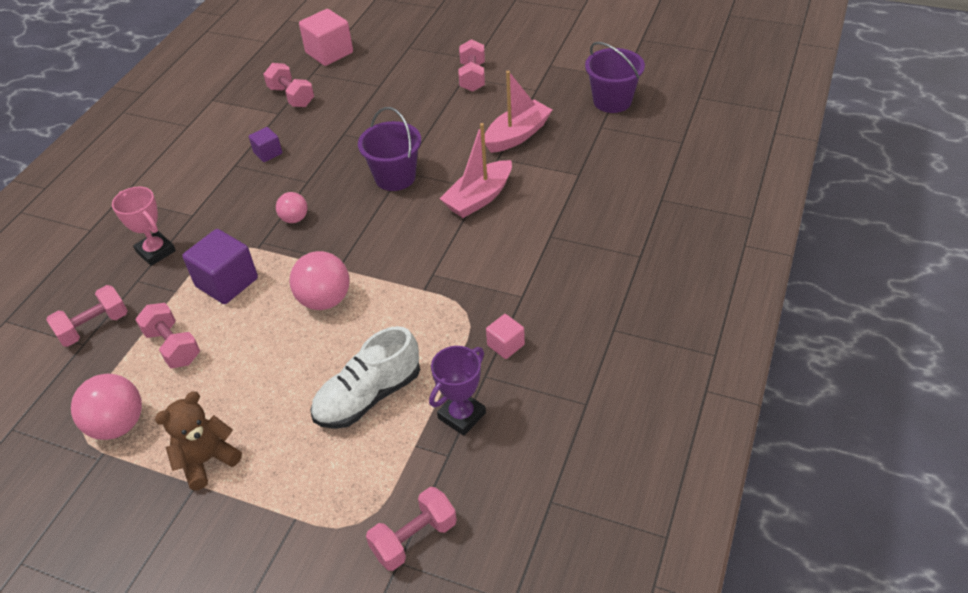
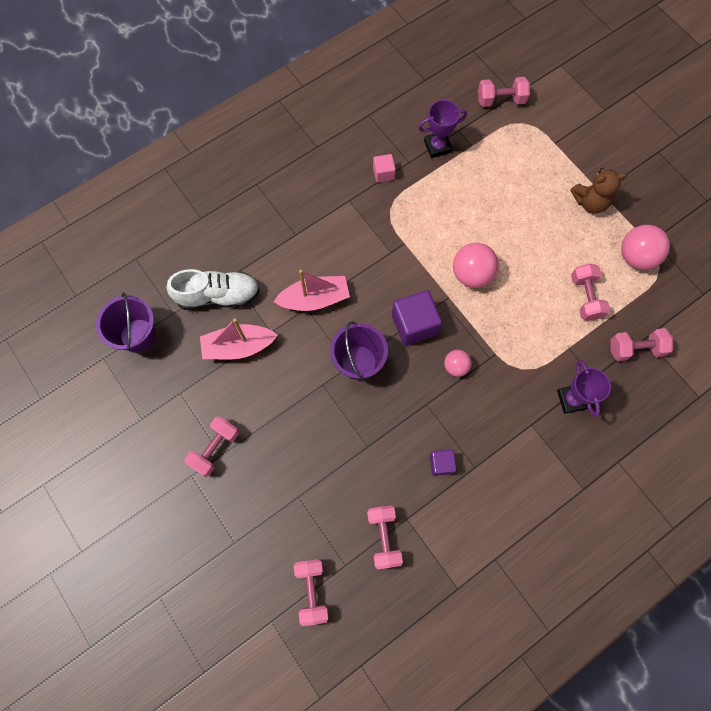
camera: 150 degrees left, 25 degrees up
(156, 251) = (572, 399): pink trophy -> purple trophy
(227, 282) = (530, 333): purple cube -> purple cube (414, 324)
(329, 53) = (312, 590): pink cube -> pink dumbbell
(368, 396) = (481, 188): white shoe -> white shoe (218, 296)

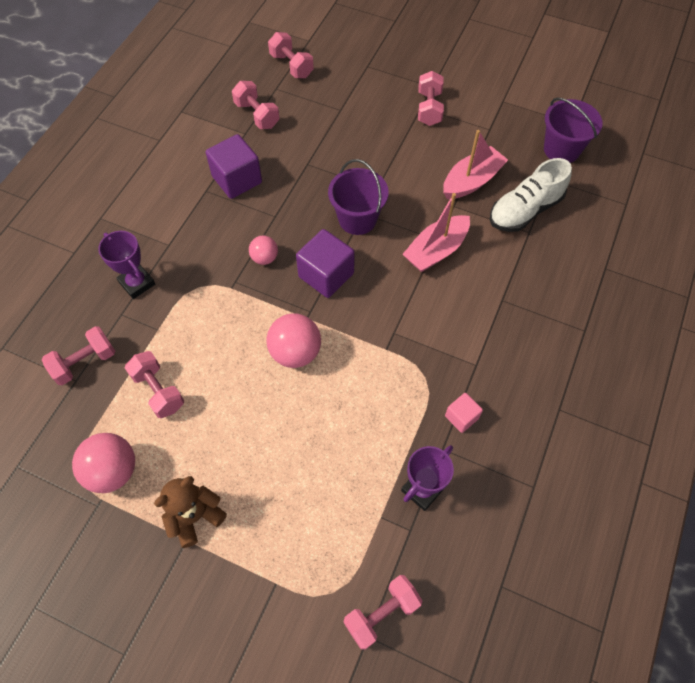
camera: 150 degrees right, 10 degrees down
(441, 464) = (237, 179): purple cube -> purple cube, size x1.83

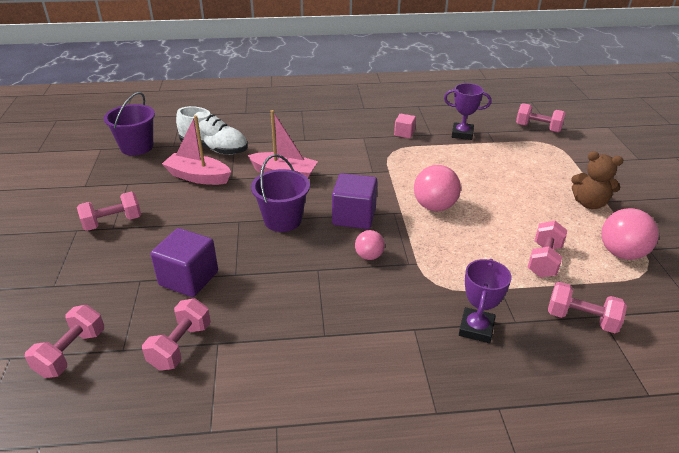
camera: 120 degrees left, 25 degrees down
(237, 179) = (292, 317): purple cube -> purple cube (189, 278)

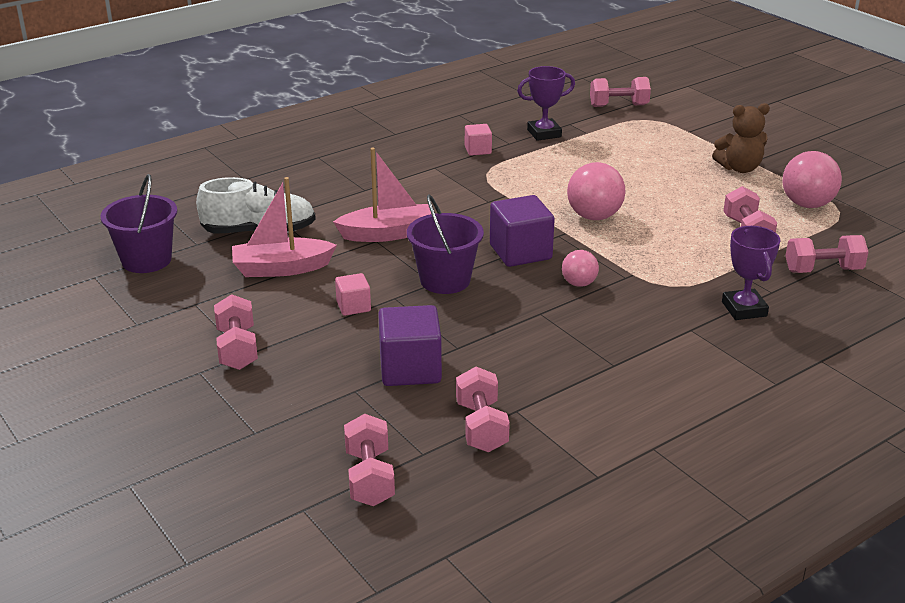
camera: 30 degrees left, 5 degrees down
(113, 222) = (237, 349): pink dumbbell -> pink dumbbell turned 45 degrees counterclockwise
(207, 218) = (353, 306): none -> pink cube

